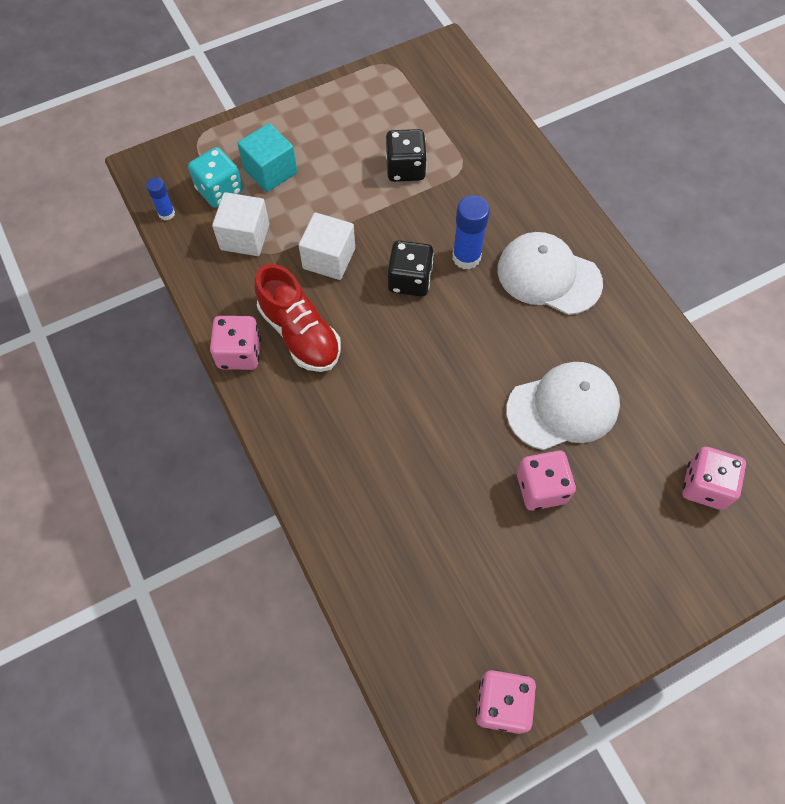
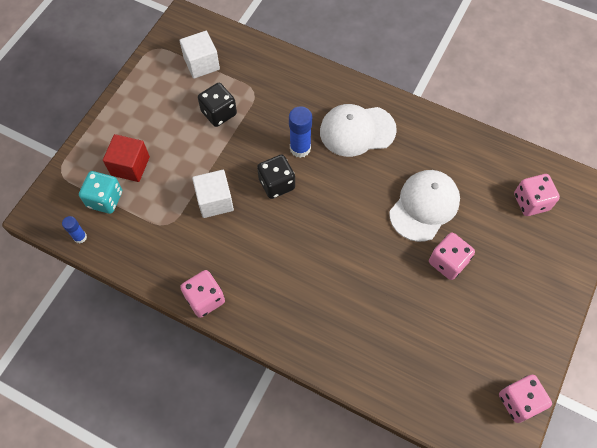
camera: 35 degrees left, 0 degrees up
(245, 237) = (148, 220): white cube -> white cube (201, 64)
(270, 171) = (130, 166): turquoise cube -> red cube
(300, 333) = (234, 261): red shoe -> none

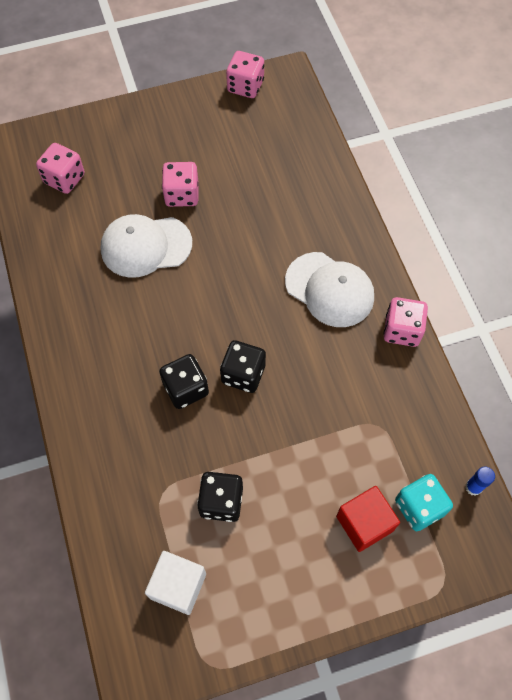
camera: 135 degrees left, 0 degrees up
(215, 201) = (314, 409): white cube -> none
(300, 148) = (186, 389): blue glue stick -> black dice
(357, 131) = (117, 358): white cap -> white cap (329, 289)

